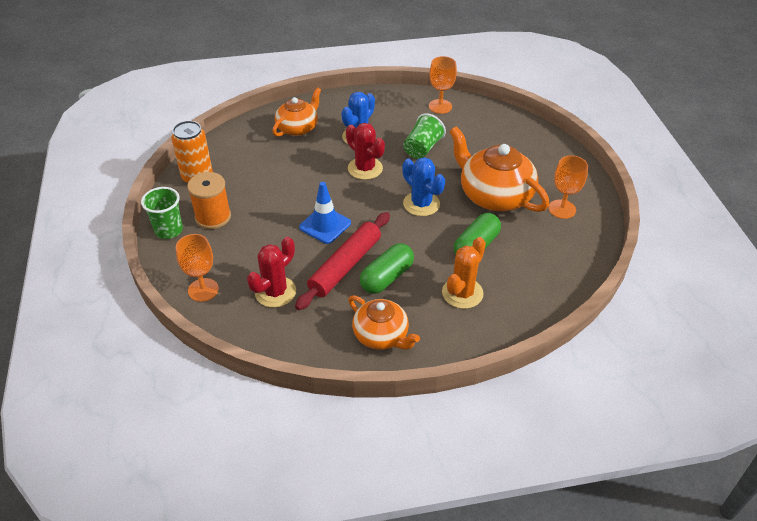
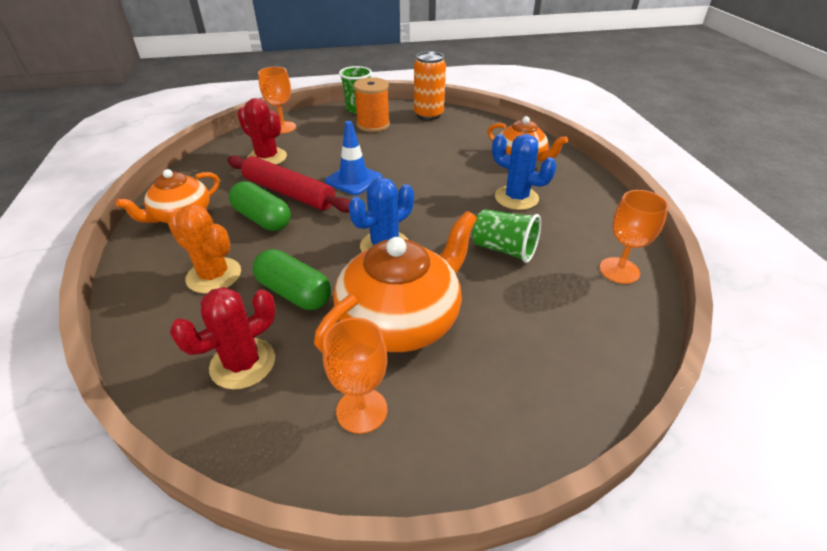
camera: 90 degrees right, 5 degrees down
(365, 168) = (453, 203): red cactus -> red cactus (243, 363)

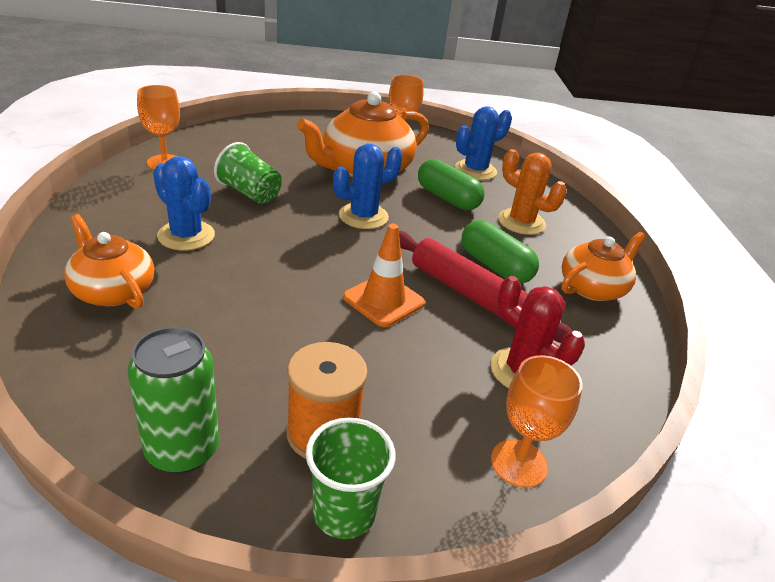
camera: 175 degrees left, 5 degrees down
(243, 363) = (475, 170): red cactus -> blue cactus
(354, 179) = (383, 300): blue traffic cone -> orange traffic cone
(428, 115) = (182, 450): orange can -> green can

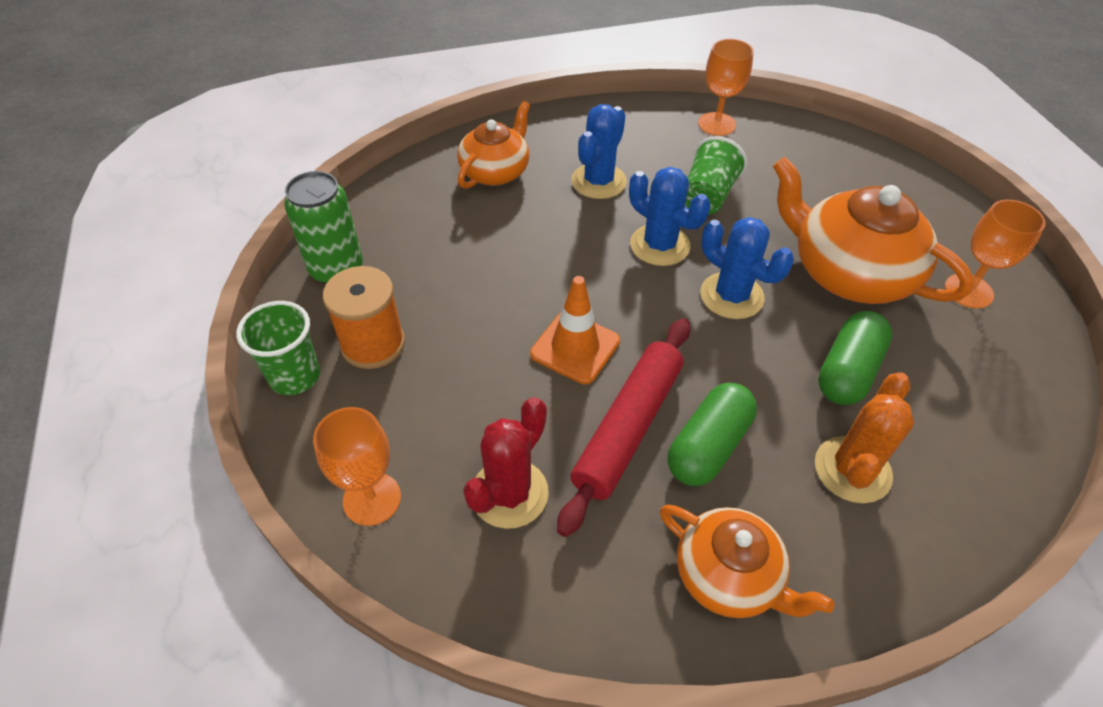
camera: 80 degrees right, 15 degrees up
(475, 170) = (968, 393): blue cactus -> blue cactus (660, 245)

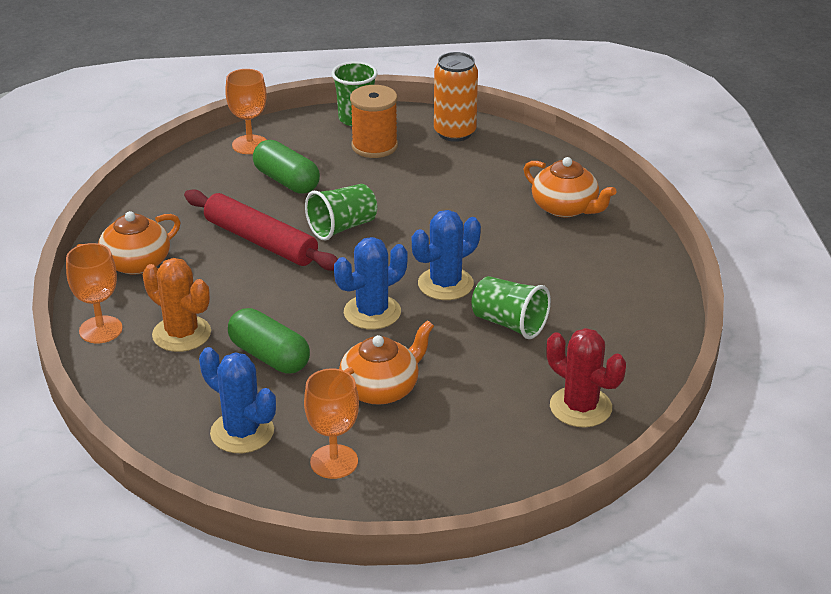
camera: 100 degrees right, 15 degrees down
(337, 269) = (455, 133): green can -> orange can
(509, 493) = (231, 191): red cactus -> red cactus (580, 407)
(575, 347) = (342, 227): orange traffic cone -> green cup
(598, 181) = (542, 262): blue cactus -> blue cactus (242, 432)
(708, 446) = (230, 273): green capsule -> green capsule (287, 181)
(716, 124) = (633, 353): orange goblet -> orange goblet (100, 330)
(849, 272) = (381, 389): orange teapot -> orange teapot, size x0.62

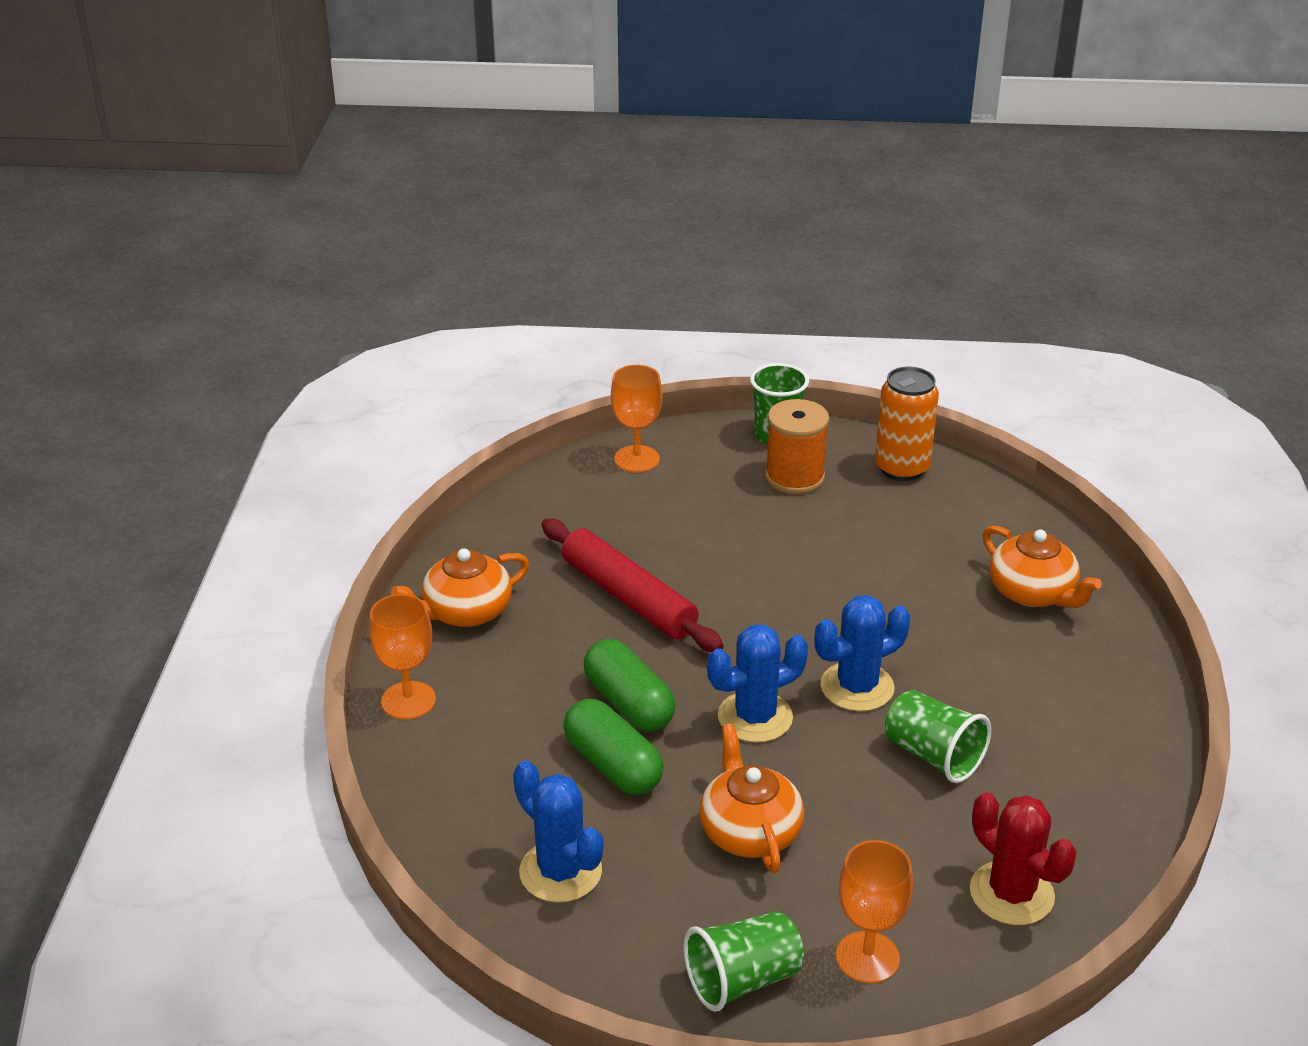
camera: 10 degrees right, 0 degrees up
(181, 334) = (507, 719): orange cactus -> none
(287, 181) = (675, 515): green capsule -> green capsule (629, 703)
(334, 462) = (671, 931): orange goblet -> orange goblet (867, 957)
(342, 227) = (735, 589): green cup -> green cup (742, 980)
(381, 389) = (749, 831): orange teapot -> orange teapot turned 75 degrees counterclockwise

